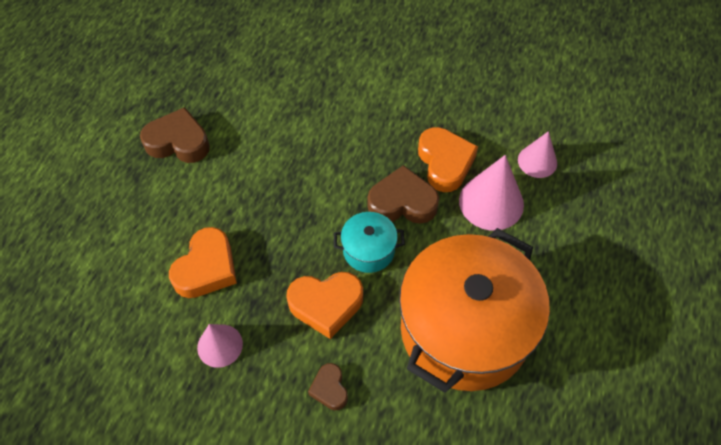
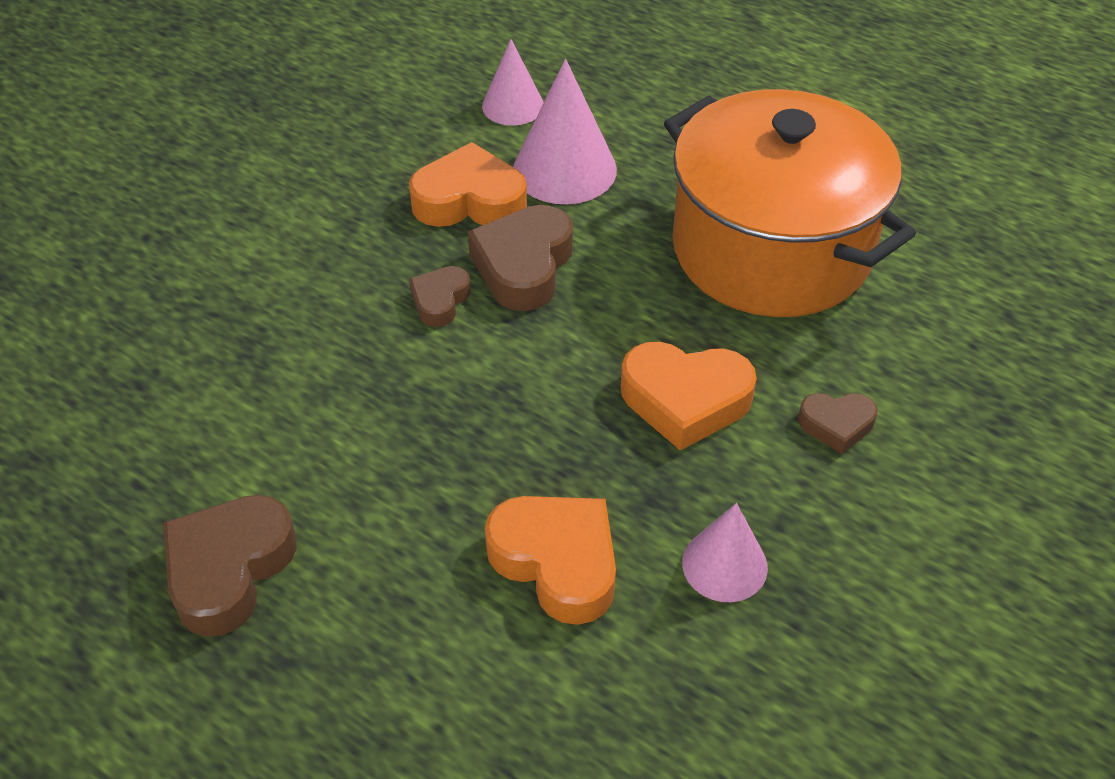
camera: 75 degrees left, 10 degrees down
(326, 305) = (685, 400): orange heart -> orange heart turned 90 degrees clockwise
(363, 171) = (440, 300): none -> brown heart
(368, 250) = (599, 326): turquoise pot -> none

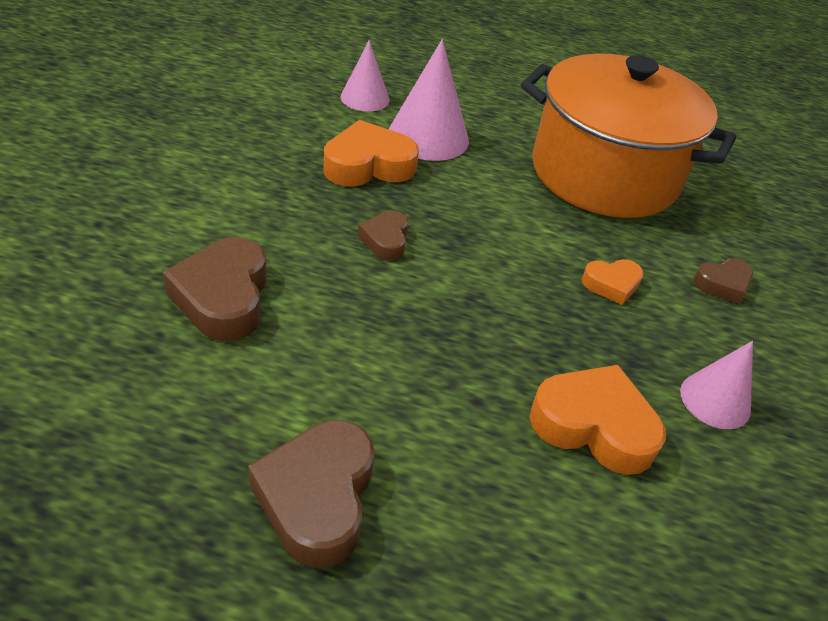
camera: 25 degrees left, 5 degrees down
(523, 266) = (436, 206): brown heart -> brown heart (223, 297)
(685, 400) = (611, 284): orange heart -> orange heart, size x0.56

